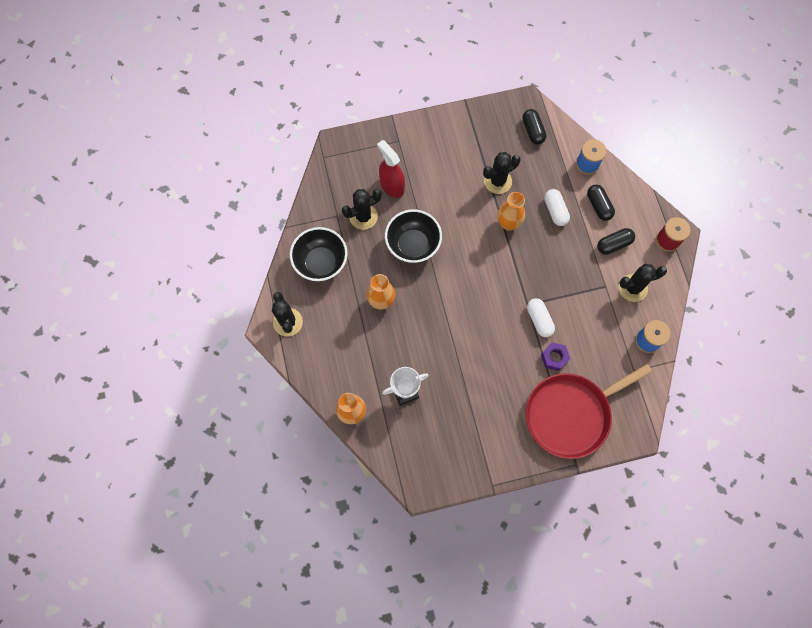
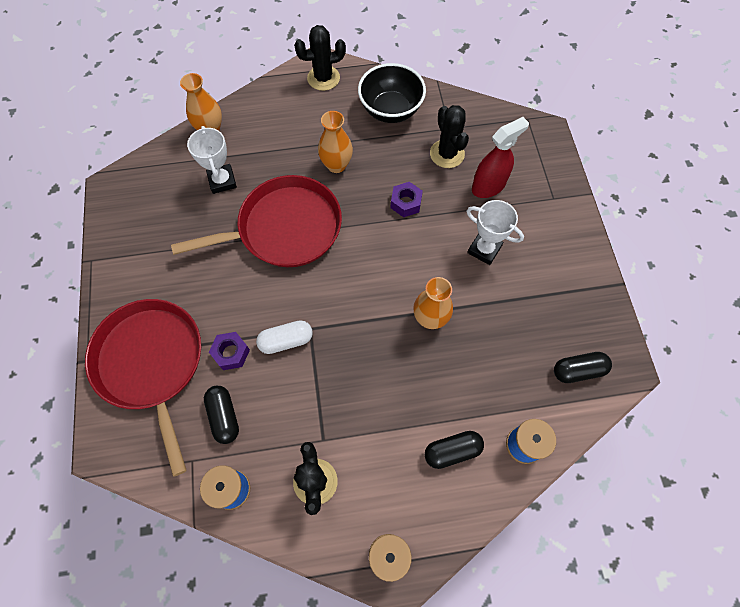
camera: 95 degrees right, 5 degrees down
(413, 245) = (406, 203): black bowl -> purple nut
(446, 334) = (284, 228): none -> red pan
(448, 188) = (484, 249): none -> white trophy
(497, 181) = (494, 312): black cactus -> none
(555, 211) = (446, 385): white capsule -> none
(613, 244) = (388, 464): black capsule -> black capsule (224, 416)

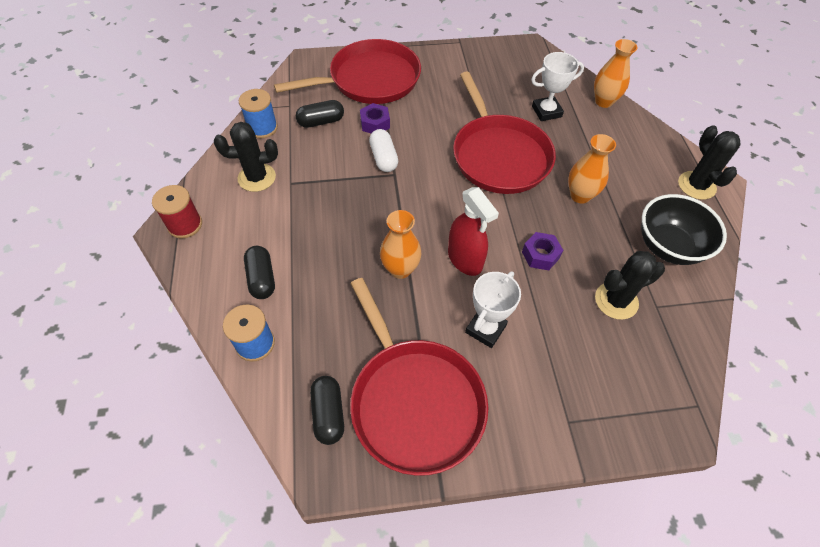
camera: 90 degrees right, 10 degrees down
(488, 186) = (575, 343): red spray bottle -> red spray bottle (465, 259)
(556, 304) = (414, 401): none -> red pan

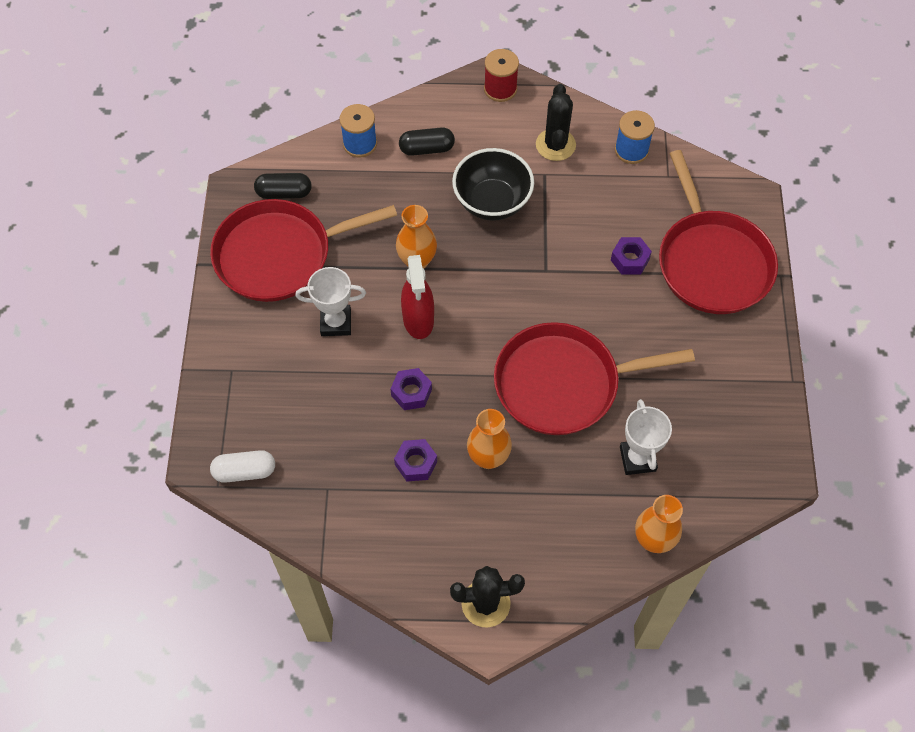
camera: 100 degrees right, 5 degrees up
(321, 122) = (637, 206): black capsule -> none
(383, 158) = (572, 263): white capsule -> white capsule (244, 471)
(465, 259) = (418, 320): red spray bottle -> red spray bottle turned 75 degrees counterclockwise
(485, 329) = (336, 322): white trophy -> white trophy turned 45 degrees counterclockwise
(605, 243) = (416, 463): none -> purple nut
(616, 301) = (342, 450): black cactus -> none
(668, 246) = (399, 530): black bowl -> black bowl (492, 202)

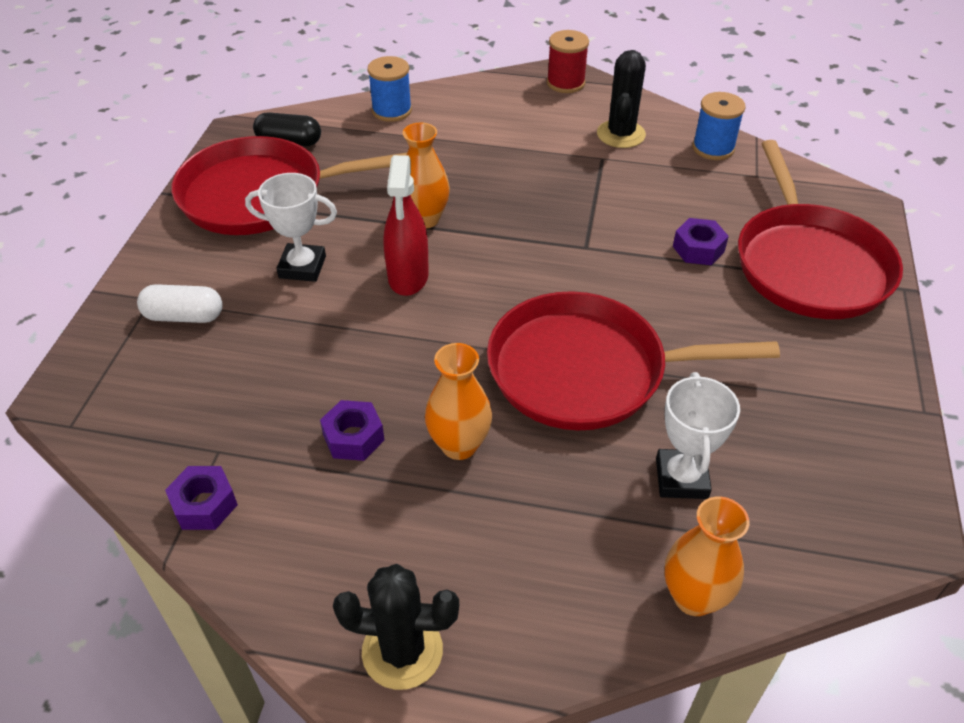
camera: 10 degrees right, 15 degrees down
(244, 471) = (114, 413): white capsule -> white capsule (184, 316)
(411, 392) = (374, 353): purple nut -> purple nut (204, 504)
(427, 149) = (467, 122): black capsule -> none
(492, 202) = (533, 175): black bowl -> none

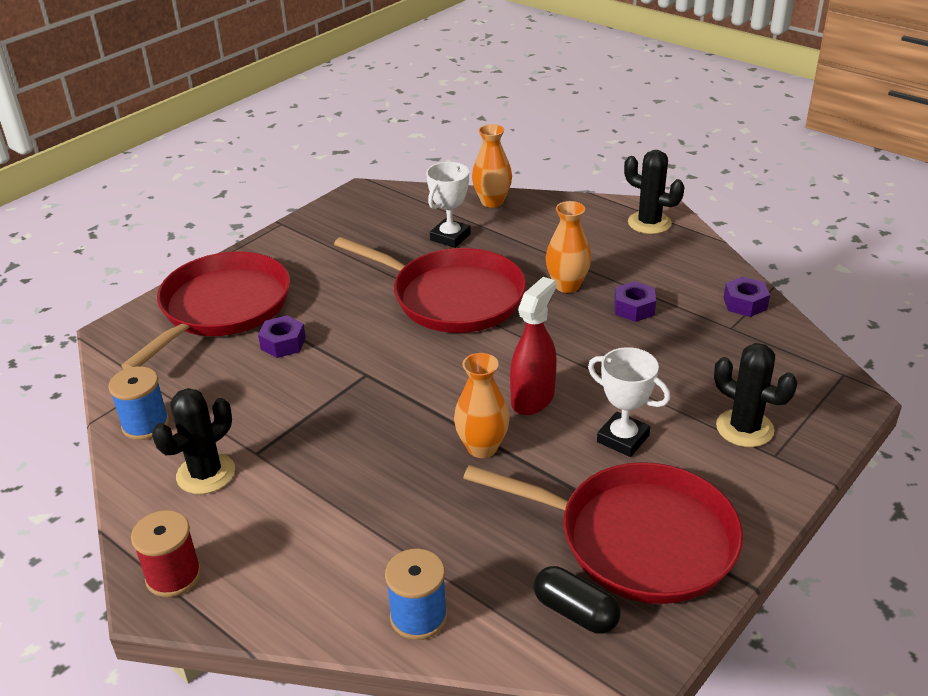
camera: 150 degrees left, 10 degrees down
(184, 316) = (744, 428): white capsule -> black cactus

